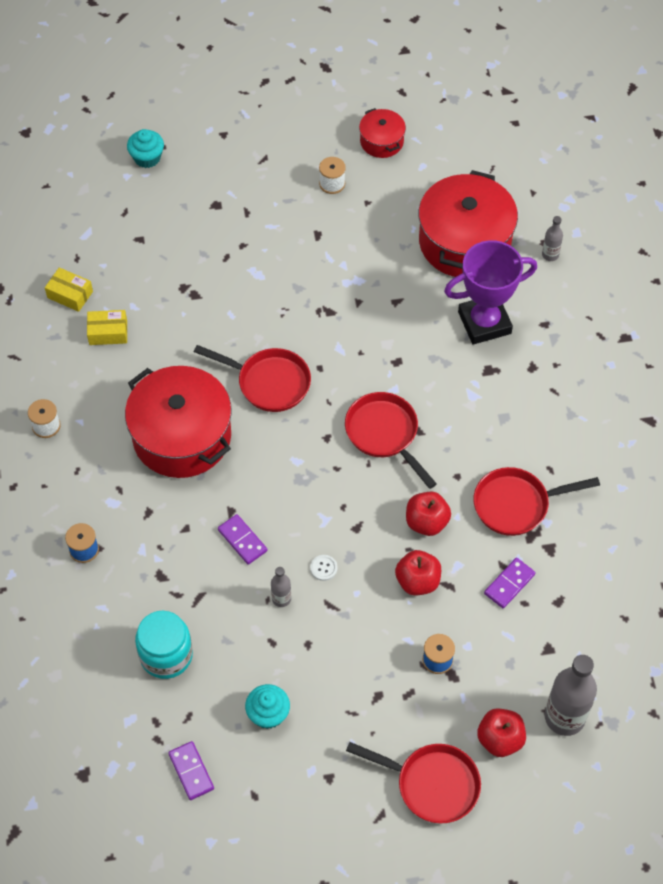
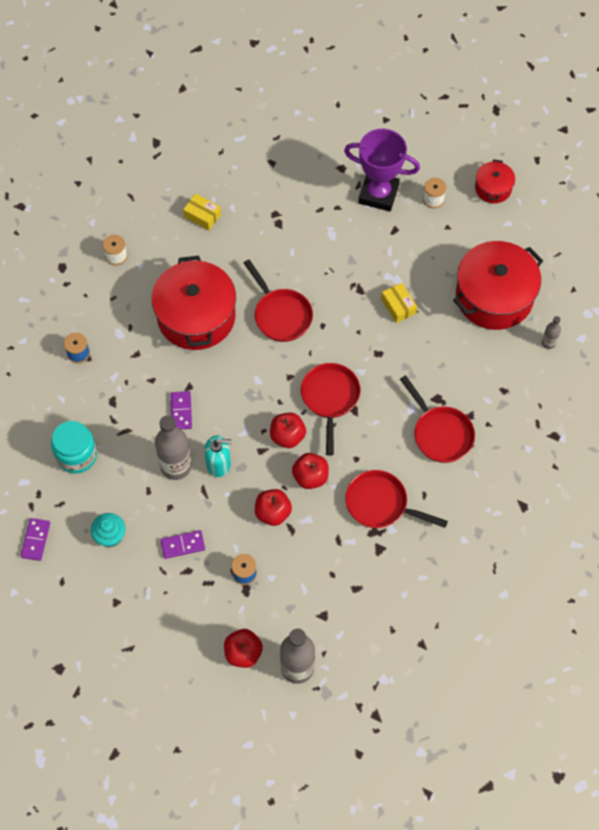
camera: 35 degrees right, 5 degrees up
(70, 294) = (197, 175): yellow box -> yellow box (398, 306)
(147, 158) = (320, 107): turquoise cupcake -> none
(281, 599) = (176, 466): grey bottle -> grey bottle, size x2.06
(323, 568) = (219, 463): white button -> turquoise soap dispenser
(372, 497) = (287, 436): none -> red apple
(432, 784) = (176, 651): red pan -> red pan (440, 433)
(484, 323) = (461, 363): purple trophy -> purple trophy (378, 194)
(509, 584) = (332, 555): purple domino -> purple domino (183, 545)

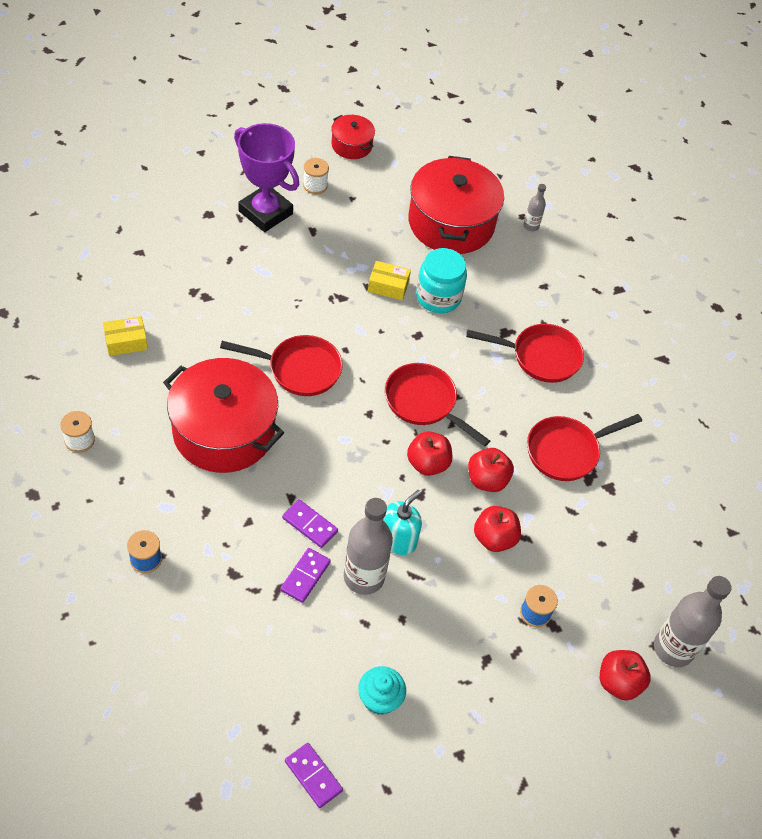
camera: 55 degrees left, 10 degrees down
(77, 455) = (258, 655): turquoise jar -> turquoise jar (438, 297)
(183, 545) = (455, 641): purple domino -> purple domino (305, 576)
(378, 194) = (265, 212): purple trophy -> purple trophy turned 75 degrees clockwise

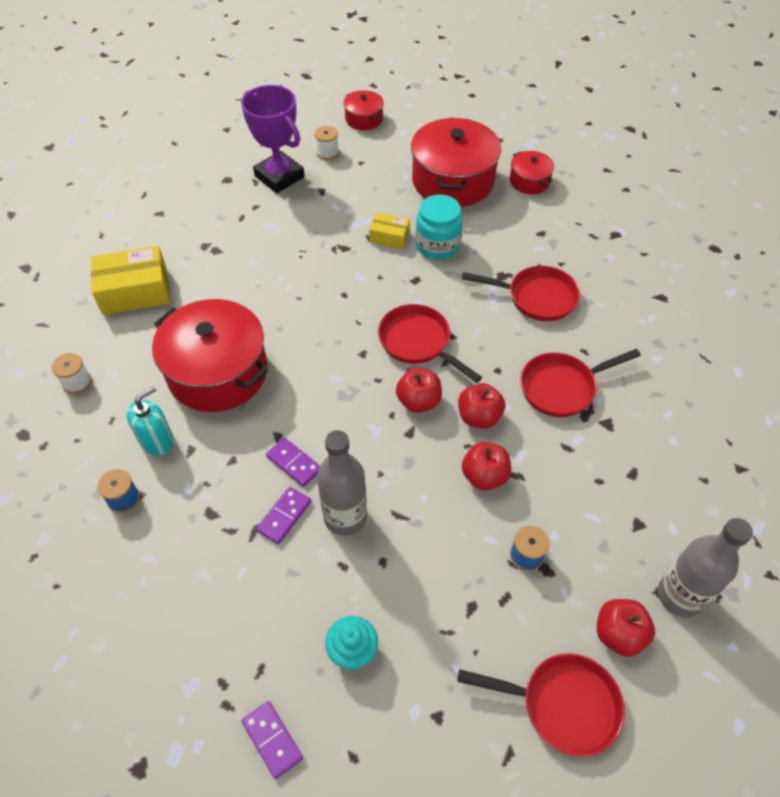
camera: 10 degrees right, 0 degrees up
(126, 342) = (135, 291): yellow box -> yellow box, size x1.80
(299, 369) = (297, 313): red pan -> red pan (562, 705)
(398, 540) = (384, 478): turquoise soap dispenser -> turquoise soap dispenser (157, 441)
(531, 226) = (529, 181): grey bottle -> red pot

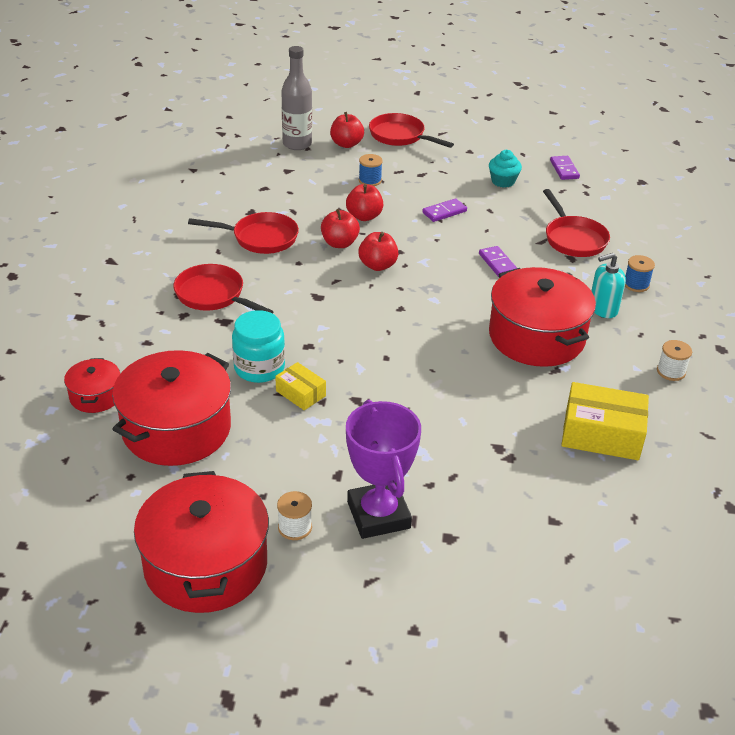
camera: 155 degrees left, 15 degrees down
(284, 516) = (518, 241): purple domino -> purple domino (444, 212)
(345, 517) = (475, 228): grey bottle -> none
(364, 119) = (205, 564): red pot -> red pot, size x2.03
(418, 342) = (347, 300): red pan -> red pan (573, 239)

